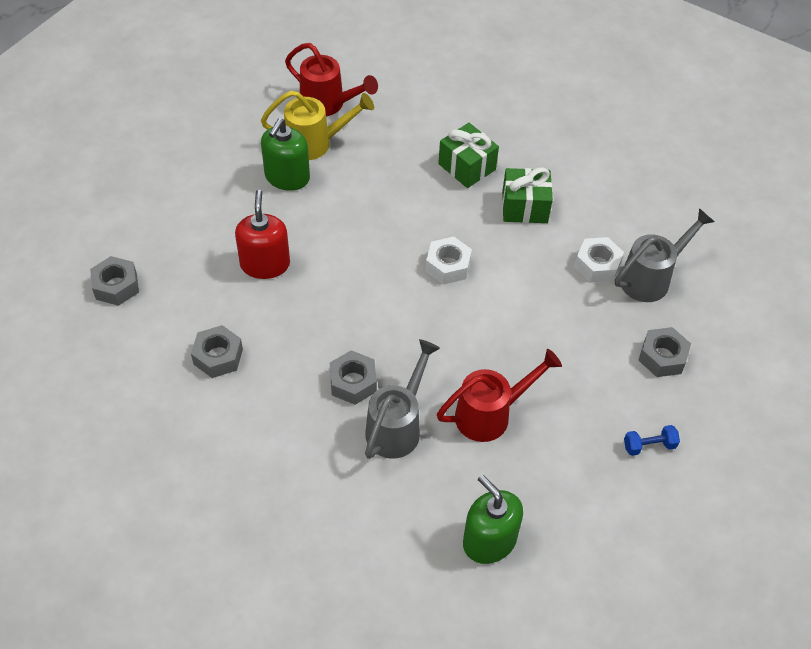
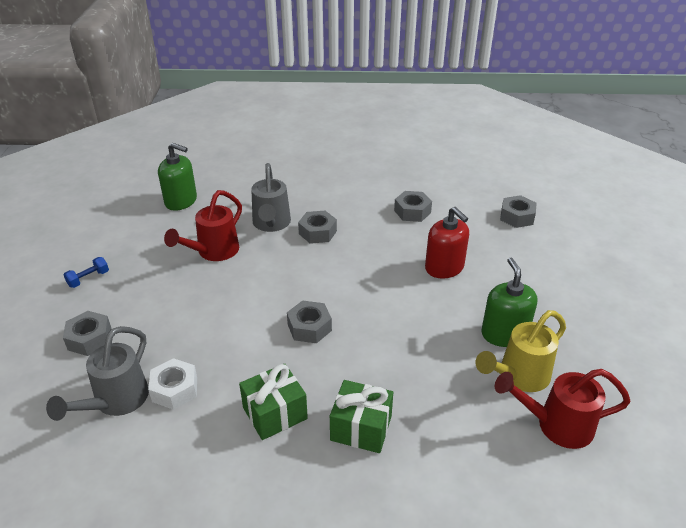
camera: 150 degrees right, 15 degrees down
(448, 266) = (309, 327): white nut -> grey nut

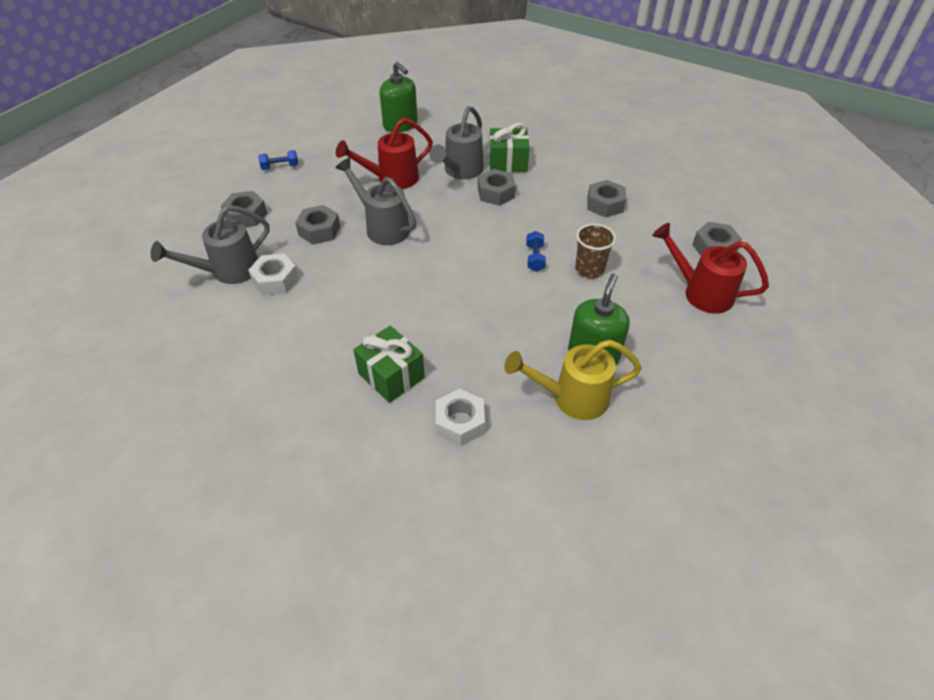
camera: 30 degrees right, 10 degrees up
(241, 298) = (383, 227): none -> grey watering can
(275, 413) = (333, 332): green gift -> green gift (508, 162)
(309, 327) = (418, 274): grey nut -> grey nut (319, 230)
(395, 275) = (535, 258): none -> blue dumbbell
(444, 267) = (589, 269): red soap dispenser -> brown cup
(453, 440) = (460, 423): none -> white nut
(556, 425) = (568, 457): red watering can -> red watering can (701, 292)

